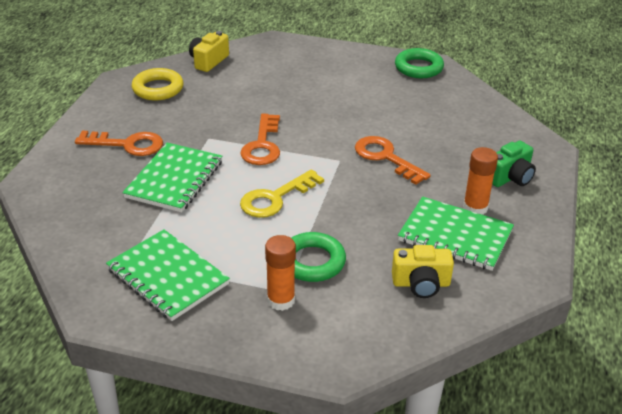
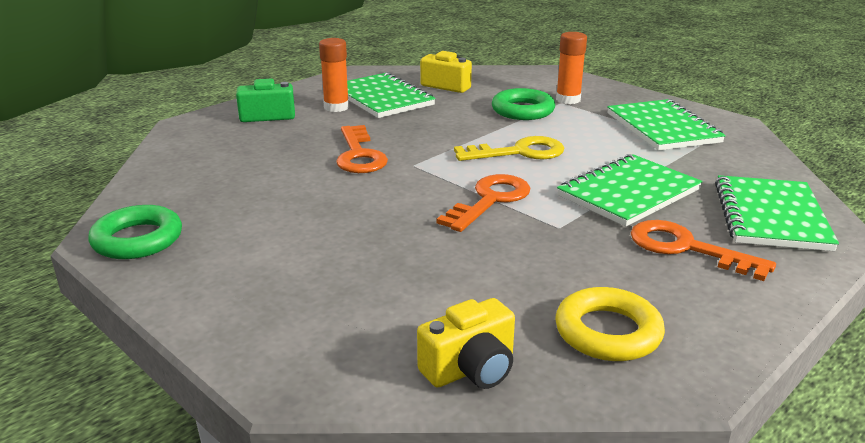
camera: 150 degrees left, 10 degrees down
(72, 187) = (771, 216): none -> green notebook

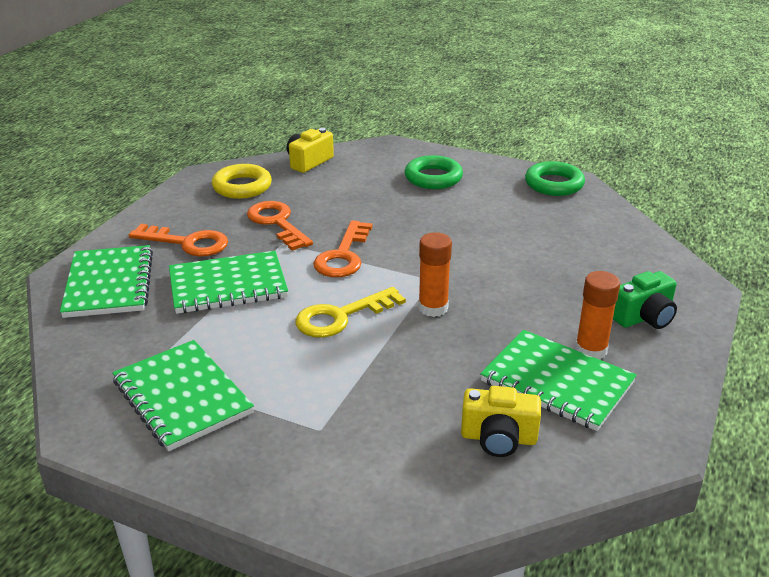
camera: 160 degrees right, 5 degrees up
(359, 155) = (489, 281): orange key -> orange key (277, 223)
(522, 110) = (365, 396): green ring -> green ring (433, 178)
(568, 99) = (312, 440): orange glue stick -> orange glue stick (433, 308)
(628, 193) = (228, 285): green notebook -> green notebook turned 45 degrees clockwise

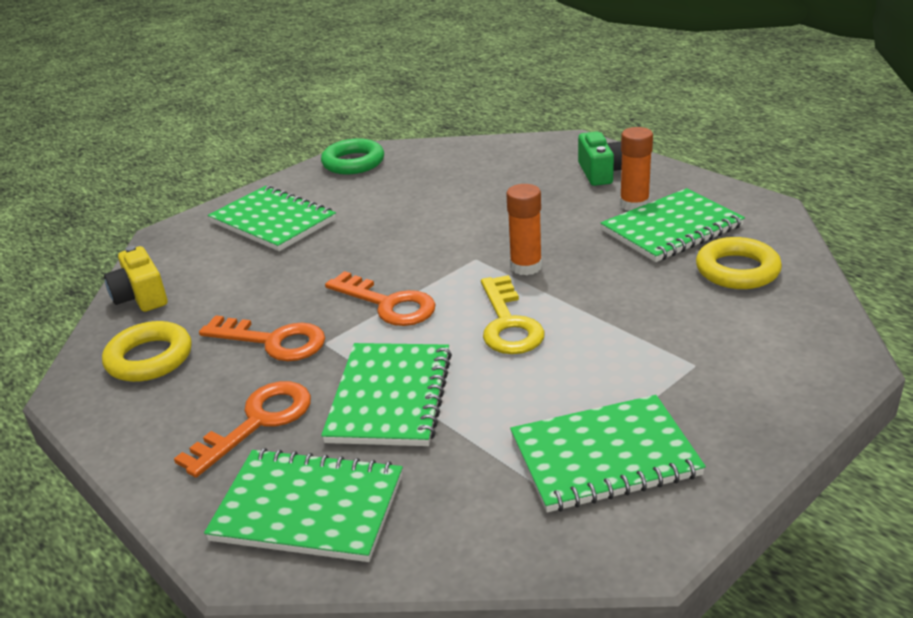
camera: 65 degrees left, 0 degrees up
(277, 223) = (273, 341): orange key -> orange key turned 150 degrees counterclockwise
(433, 178) = (273, 221): green ring -> green notebook
(498, 438) = (737, 270): yellow camera -> yellow ring

